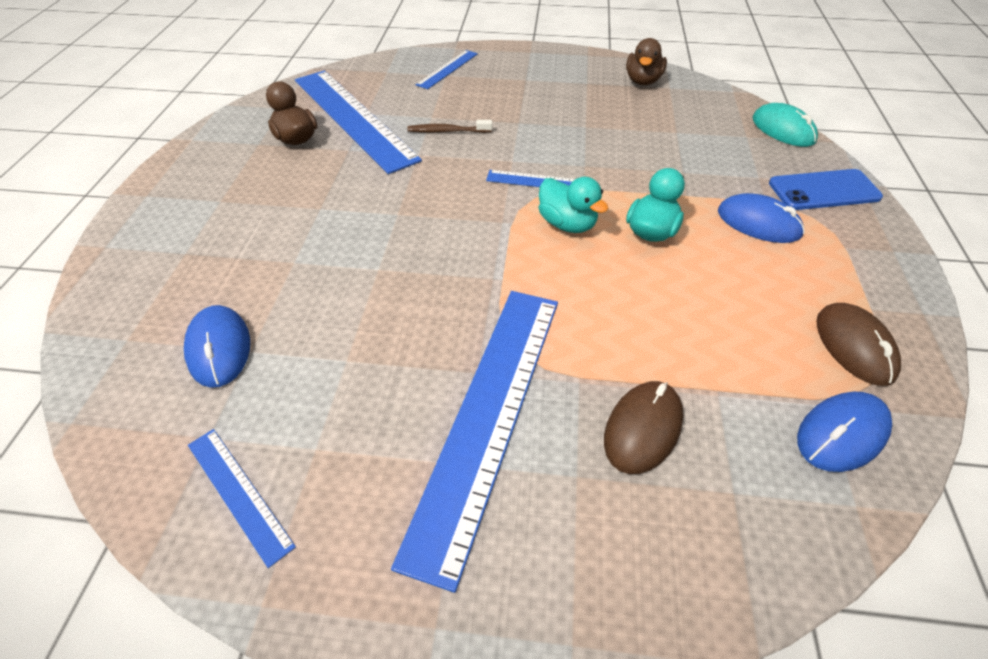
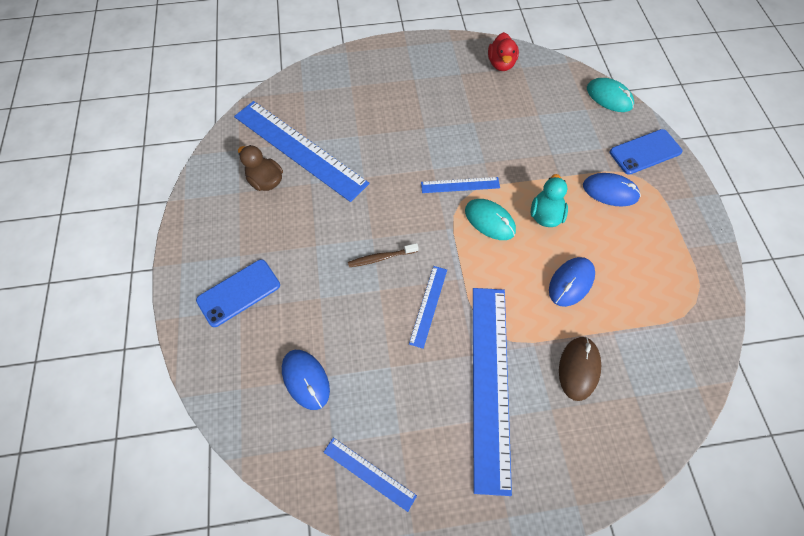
camera: 15 degrees left, 15 degrees up
(194, 236) = (239, 292): none -> blue phone
(447, 69) = (350, 79): blue ruler -> blue ruler (428, 305)
(447, 131) = (376, 148): brown toothbrush -> brown toothbrush (381, 258)
(567, 224) = (489, 221): turquoise duck -> turquoise mouse
(642, 81) = (501, 64): brown duck -> red duck
(841, 433) = (684, 343): blue mouse -> blue mouse (571, 282)
(854, 346) = (682, 279): brown mouse -> none

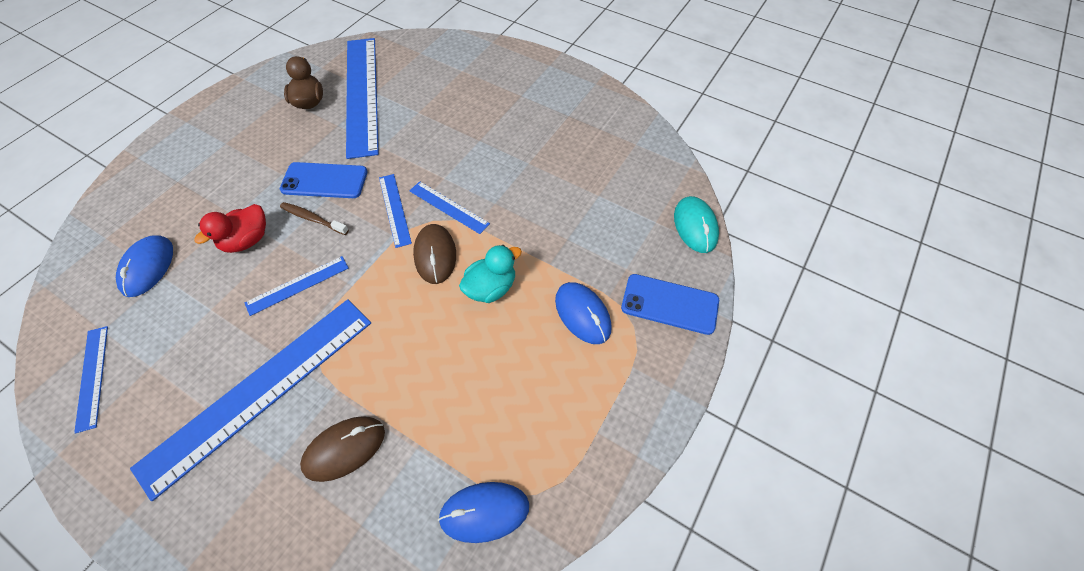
camera: 40 degrees right, 5 degrees down
(239, 292) = (191, 169): blue phone -> blue phone (324, 180)
(428, 211) = (395, 209): none -> blue ruler
(489, 221) = (435, 255): turquoise mouse -> brown mouse
(501, 64) = (618, 129): red duck -> red duck (247, 240)
(571, 282) = (437, 366): blue mouse -> blue mouse (484, 512)

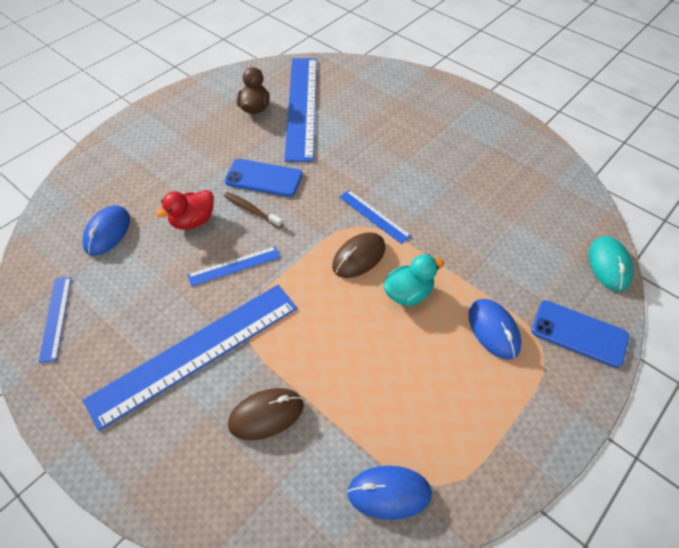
camera: 10 degrees right, 5 degrees down
(395, 209) = (325, 211): blue ruler -> none
(435, 255) = (359, 257): brown mouse -> brown mouse turned 45 degrees clockwise

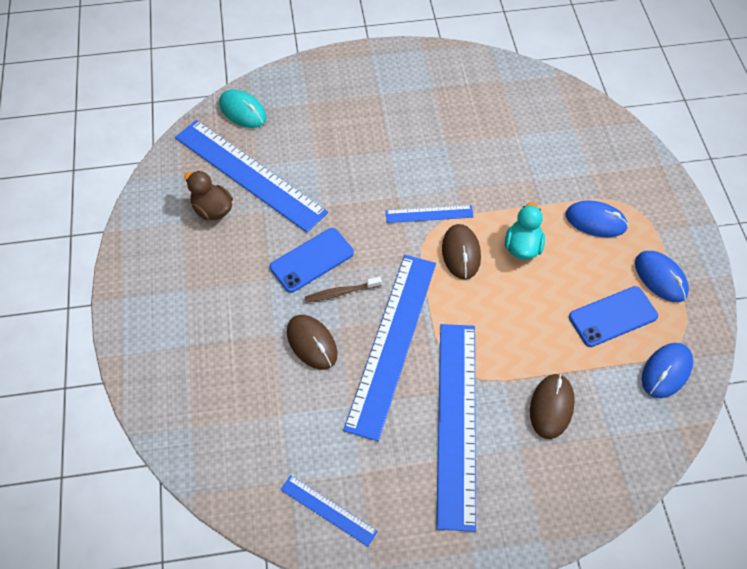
camera: 50 degrees left, 5 degrees up
(107, 232) = (260, 418): blue mouse -> blue mouse (660, 278)
(193, 221) = (312, 343): red duck -> brown mouse
(234, 266) = (392, 343): blue ruler -> blue ruler, size x2.16
(579, 333) = (637, 177): blue phone -> blue phone (612, 316)
(609, 265) = (600, 115): turquoise mouse -> turquoise mouse (242, 111)

